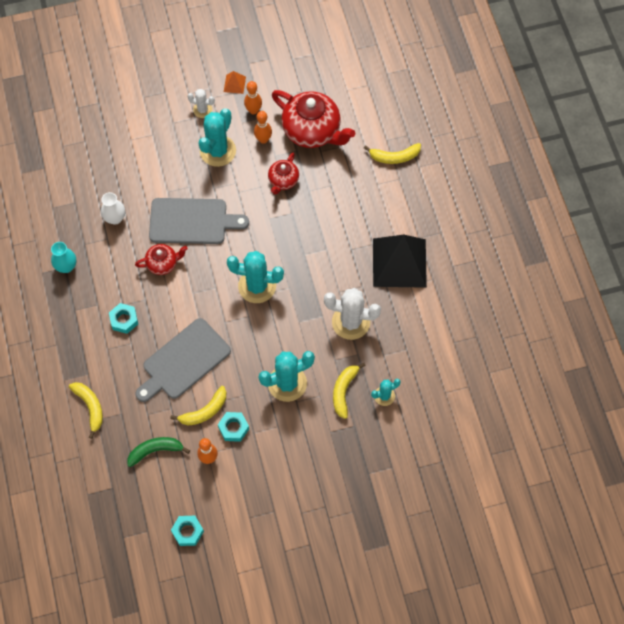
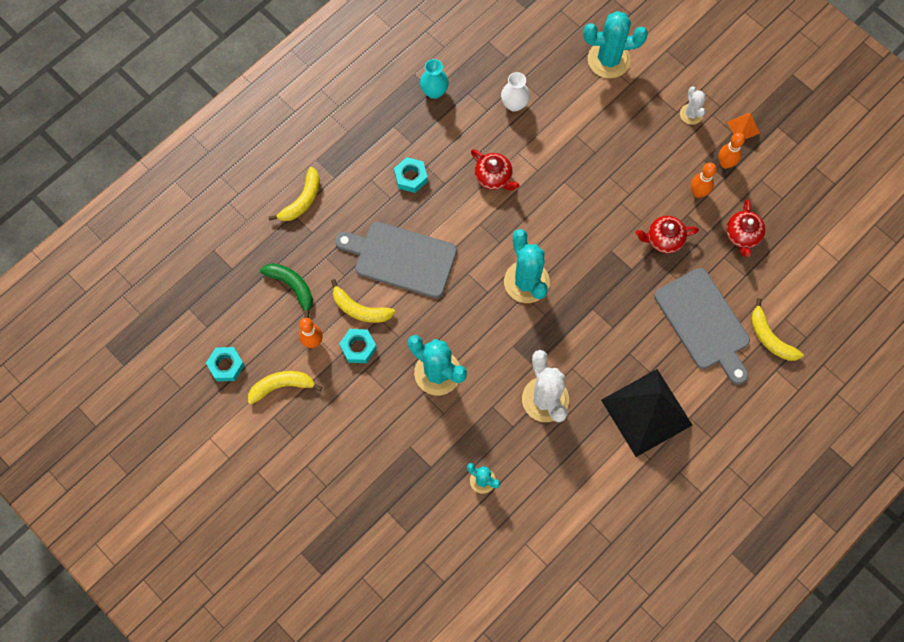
camera: 60 degrees right, 5 degrees up
(192, 221) = (558, 177): grey cutting board -> grey cutting board (704, 323)
(218, 151) = (654, 156): turquoise cactus -> turquoise cactus (608, 60)
(312, 131) = (742, 235): red teapot -> red teapot, size x0.52
(344, 391) = (463, 435): yellow banana -> yellow banana (282, 386)

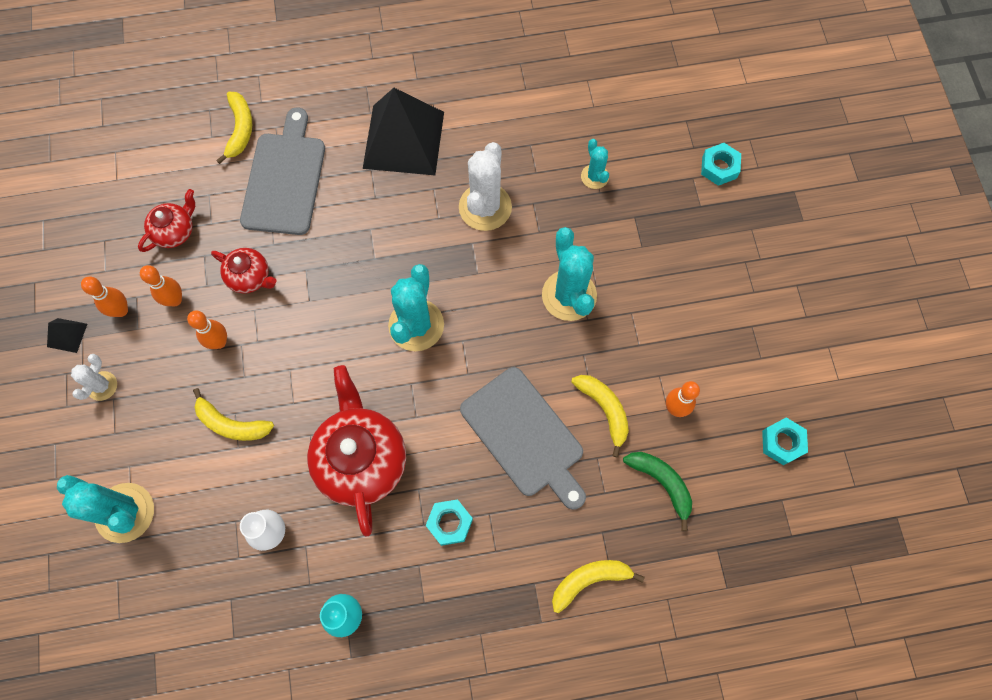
camera: 145 degrees left, 0 degrees up
(282, 386) = (734, 383): yellow banana -> yellow banana (231, 424)
(292, 287) = (662, 483): green banana -> green banana turned 150 degrees clockwise
(358, 347) = (631, 371): turquoise nut -> turquoise nut (719, 167)
(493, 177) = (361, 460): red teapot -> red teapot, size x1.91
(644, 186) = (219, 342): none -> orange bowling pin
(743, 127) = (67, 335): orange pyramid -> black pyramid

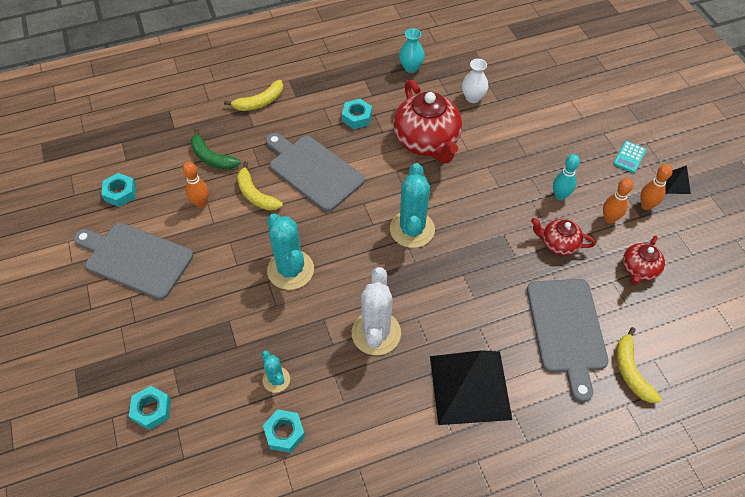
camera: 170 degrees right, 15 degrees down
(102, 386) = (629, 157): white cactus -> turquoise calculator
(125, 512) = (571, 94): turquoise cactus -> none
(219, 342) = (560, 196): orange bowling pin -> turquoise bowling pin
(231, 424) = (526, 148): yellow banana -> none
(590, 127) = (284, 433): none -> turquoise nut
(752, 340) = (135, 259): none -> grey cutting board

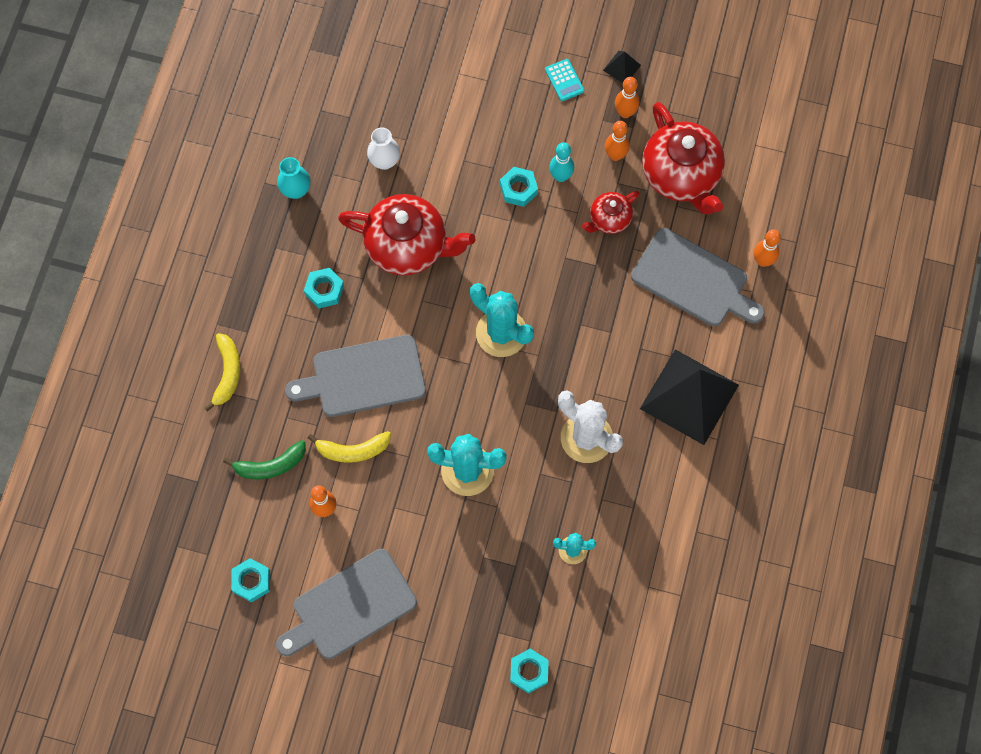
camera: 55 degrees left, 15 degrees up
(284, 433) = (627, 572): turquoise nut -> turquoise nut (518, 189)
(631, 371) = (763, 261): yellow banana -> orange bowling pin
(638, 269) = (681, 175): red teapot -> red teapot, size x1.91

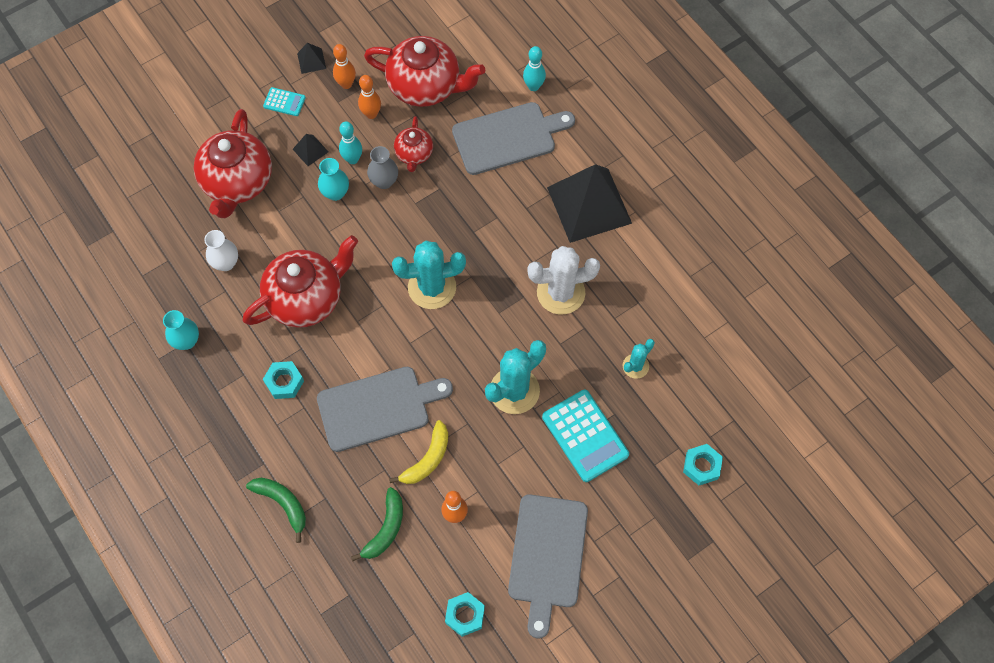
camera: 50 degrees left, 5 degrees down
(227, 373) = (283, 504): yellow banana -> green banana
(363, 377) = (378, 407): grey cutting board -> grey cutting board turned 135 degrees counterclockwise
(461, 108) = (237, 182): none -> red teapot
(476, 557) = (585, 436): none -> turquoise calculator
(518, 189) = (335, 193): turquoise nut -> turquoise vase
(539, 137) = (310, 150): none -> black pyramid
(563, 217) = (384, 181): none -> grey vase
(763, 261) = (533, 86): orange bowling pin -> turquoise bowling pin

